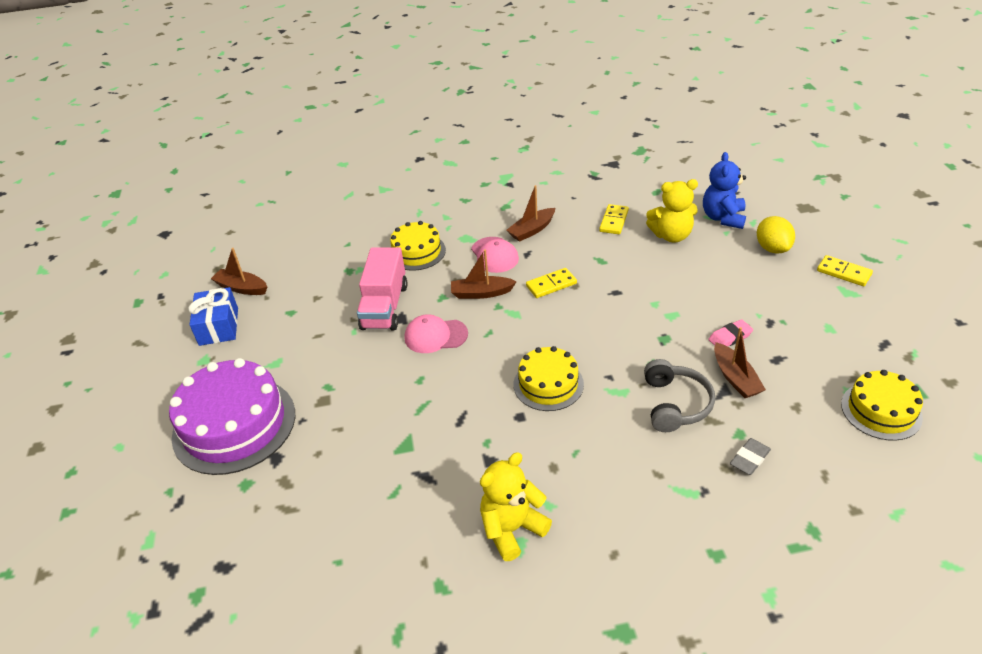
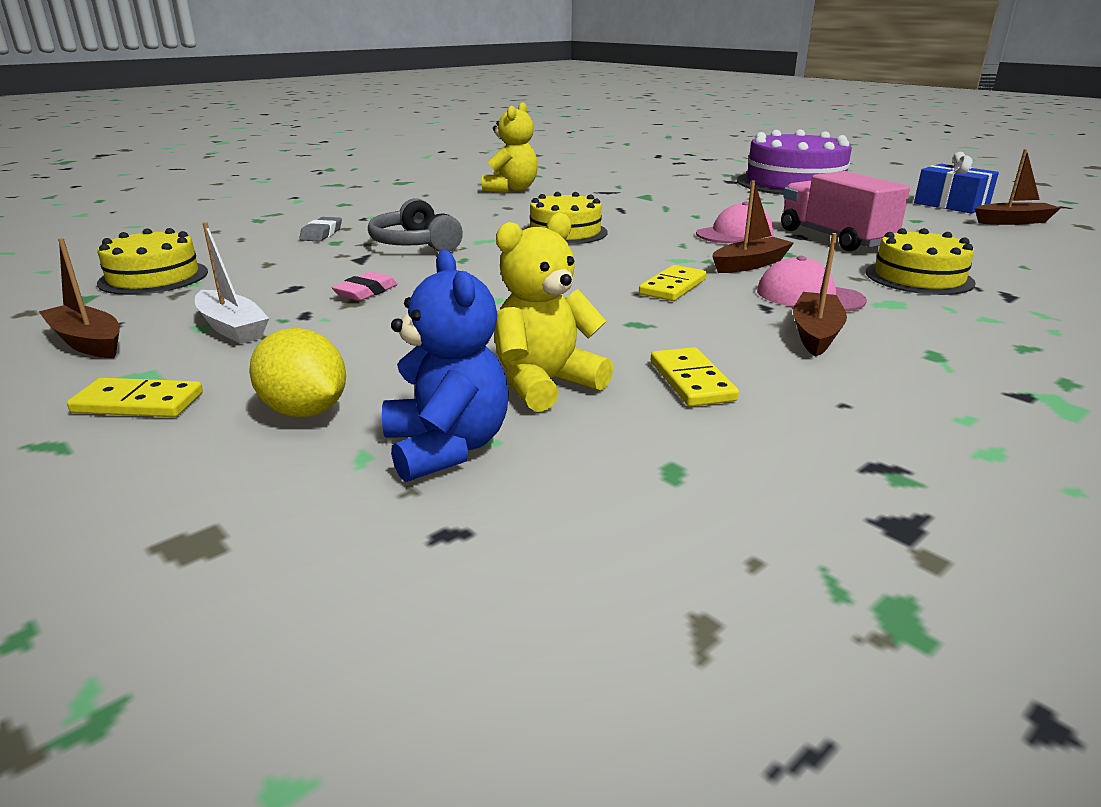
camera: 145 degrees right, 15 degrees down
(735, 378) = (349, 267): brown boat -> brown boat (87, 342)
(811, 321) = (232, 328): none -> white boat

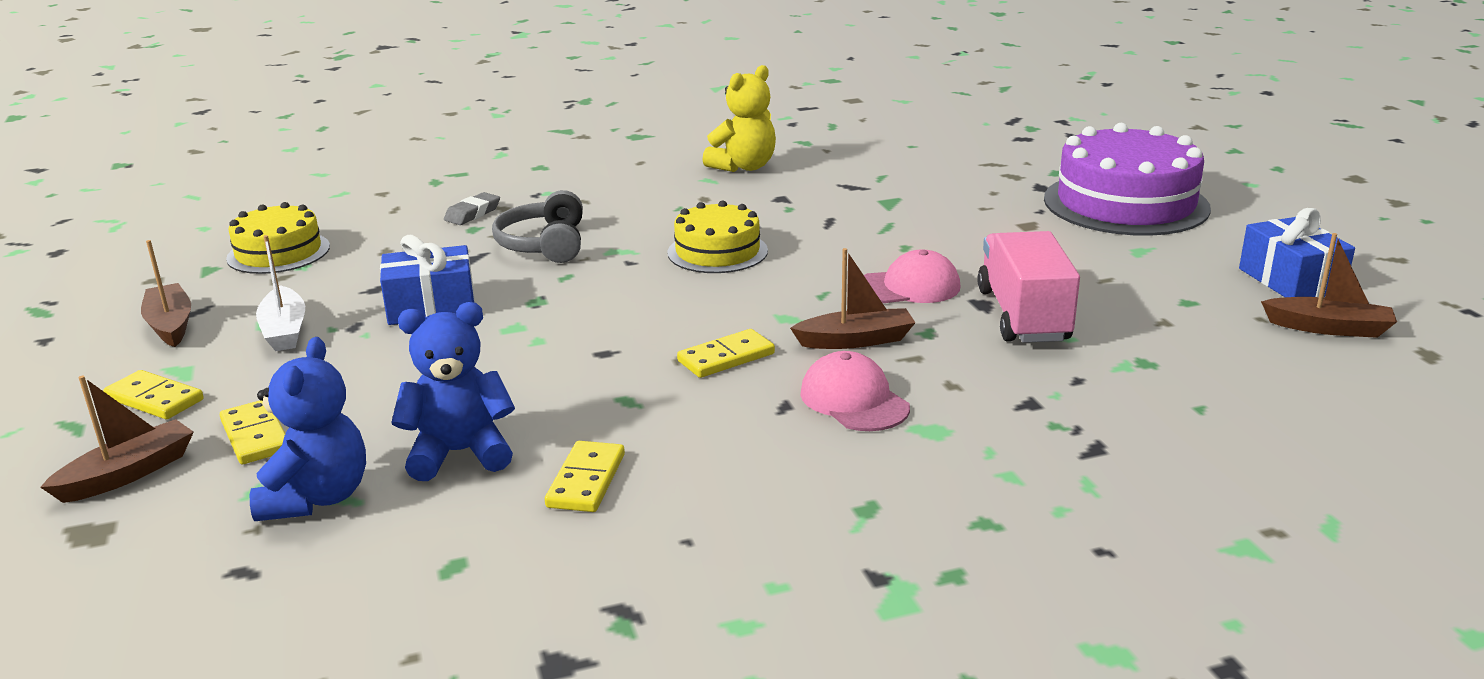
camera: 25 degrees right, 0 degrees up
(305, 411) = (255, 436): yellow lemon -> yellow domino
(366, 292) = (431, 307): pink eraser -> blue gift
(545, 384) = (460, 453): yellow teddy bear -> blue teddy bear
(815, 334) = (784, 453): brown boat -> brown boat (128, 474)
(919, 277) = (1028, 399): yellow cake -> none

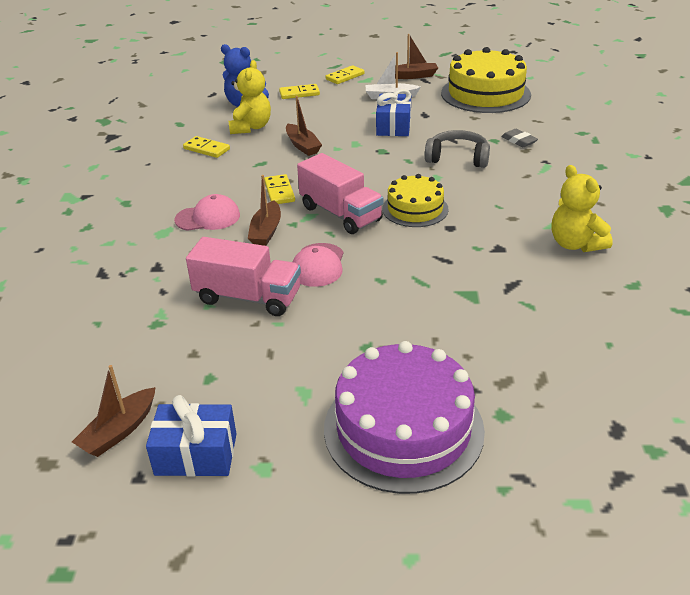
camera: 110 degrees right, 10 degrees up
(128, 474) = (291, 76): brown boat -> brown boat (302, 146)
(278, 252) = (485, 94): yellow cake -> yellow cake, size x1.71
(460, 453) = (251, 127): blue teddy bear -> yellow teddy bear
(764, 297) = (340, 214): none -> pink truck

